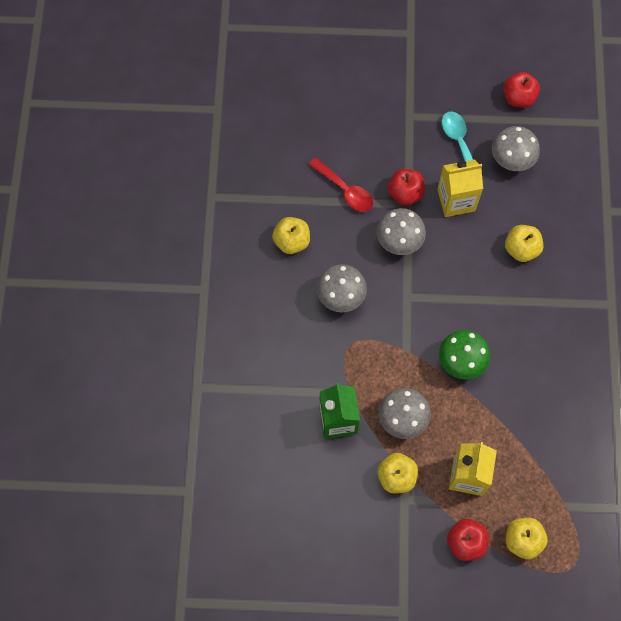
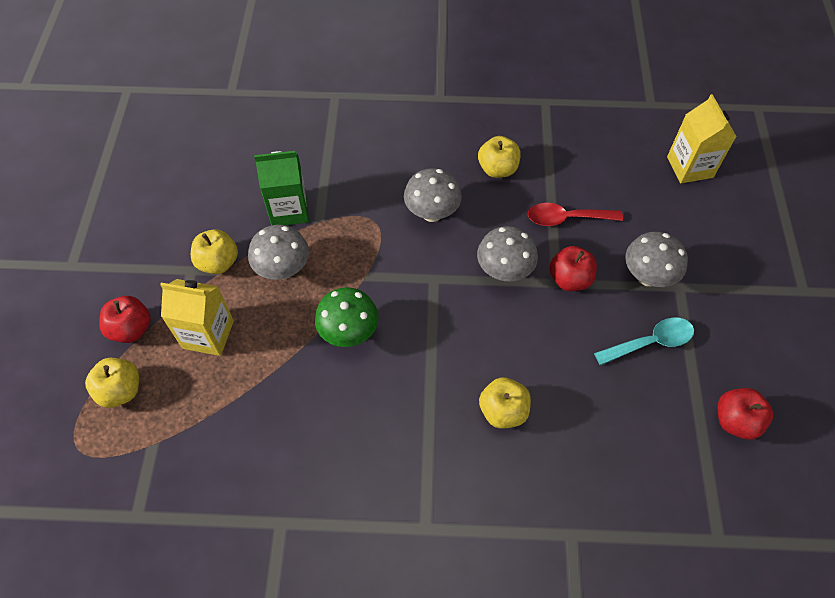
camera: 90 degrees right, 10 degrees down
(345, 190) = (566, 218): red spoon -> red spoon turned 45 degrees clockwise
(456, 200) = (566, 335): yellow carton -> yellow carton (689, 167)
(511, 160) = (634, 406): grey mushroom -> grey mushroom (647, 277)

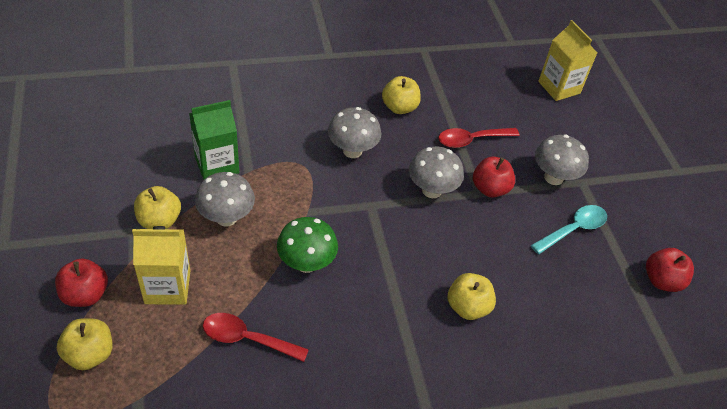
camera: 20 degrees left, 10 degrees down
(269, 403) = (247, 339): none -> red spoon

